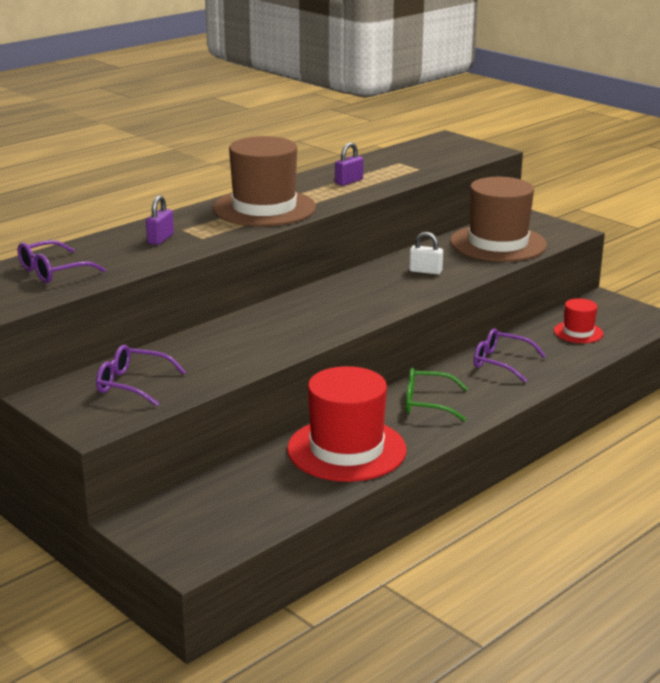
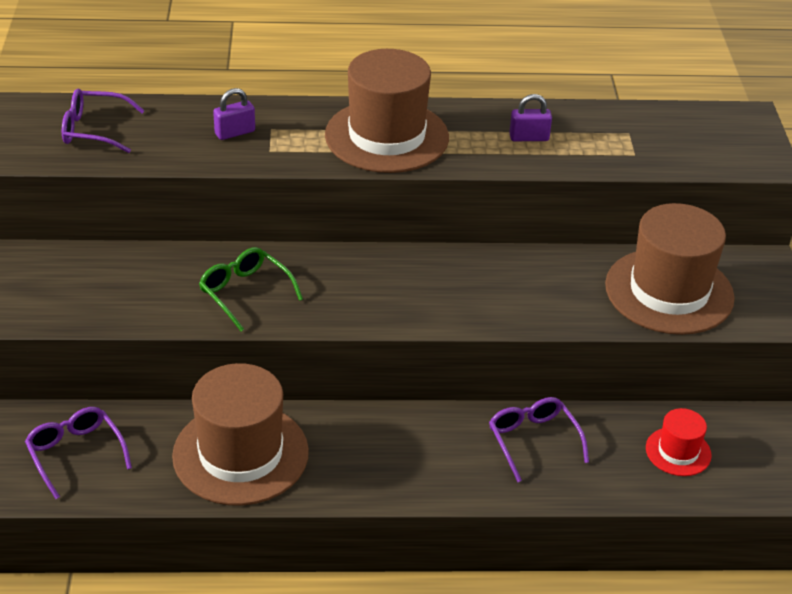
camera: 40 degrees right, 15 degrees up
(132, 384) = (77, 283): purple glasses -> purple glasses (75, 454)
(346, 449) = (240, 454): red hat -> brown hat
(425, 271) = (529, 289): white padlock -> none
(427, 403) = (387, 446): green glasses -> green glasses (245, 293)

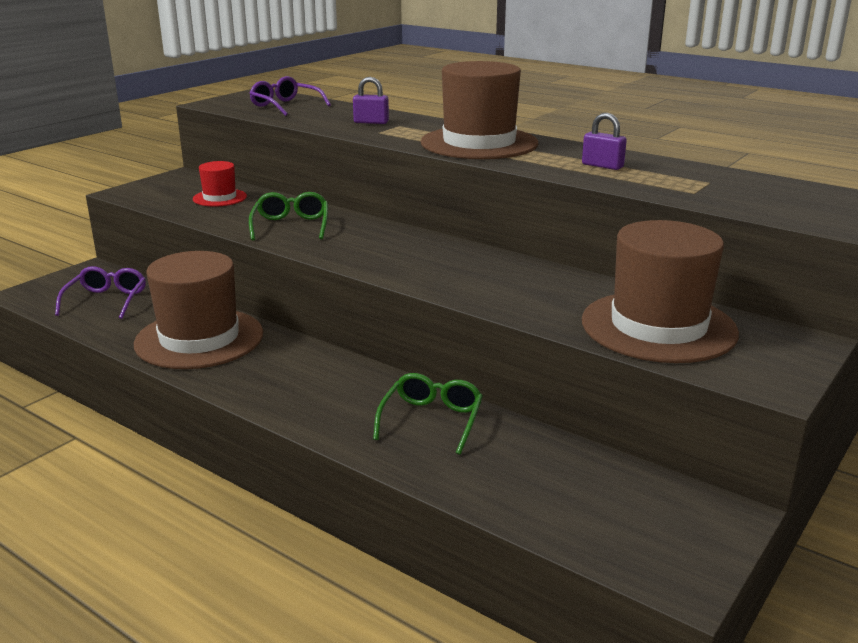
camera: 40 degrees right, 15 degrees down
(533, 441) = (431, 420): purple glasses -> green glasses
(678, 451) = (567, 486): red hat -> red hat (220, 198)

